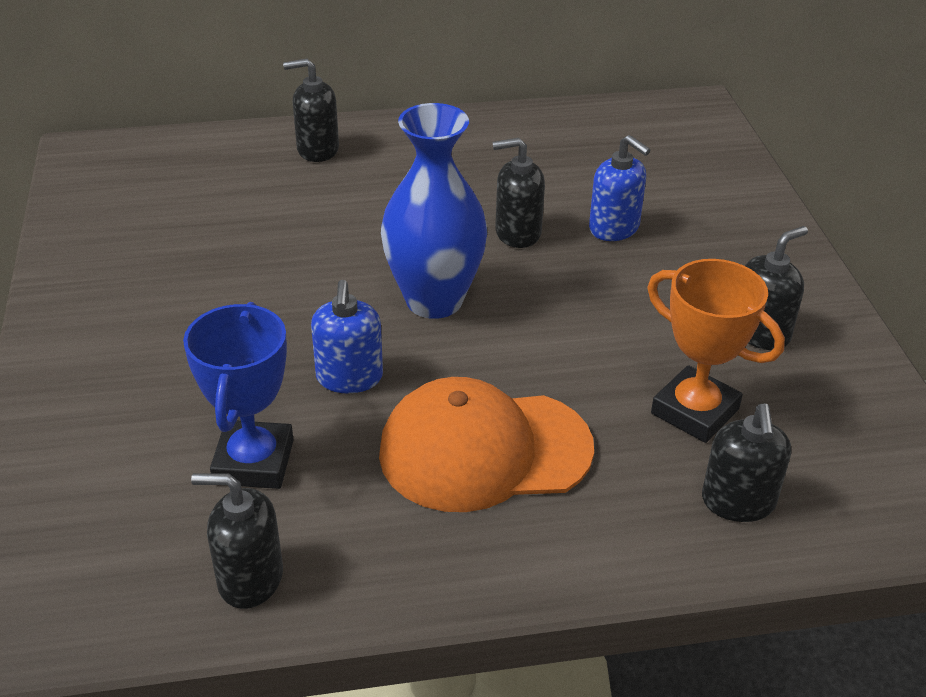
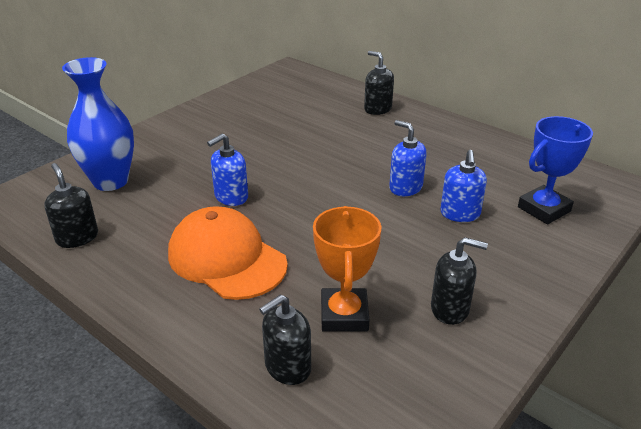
camera: 50 degrees right, 5 degrees down
(253, 462) = (148, 202): blue trophy -> blue trophy (544, 209)
(434, 300) = (316, 191): blue vase -> blue vase (110, 181)
(517, 233) = (405, 188): black soap dispenser -> blue soap dispenser

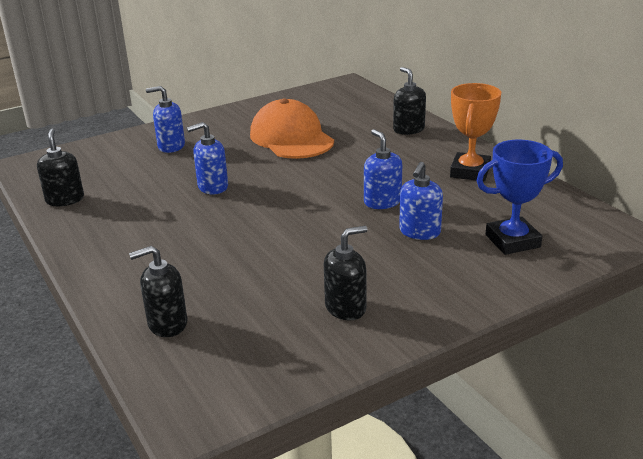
camera: 20 degrees right, 5 degrees down
(110, 181) = (119, 160): blue vase -> none
(157, 157) = (171, 146): none -> blue soap dispenser
(226, 259) = (174, 234): orange cap -> orange cap (291, 138)
(344, 315) = (244, 295): orange trophy -> orange trophy (470, 172)
(450, 309) = (346, 308): black soap dispenser -> black soap dispenser turned 60 degrees counterclockwise

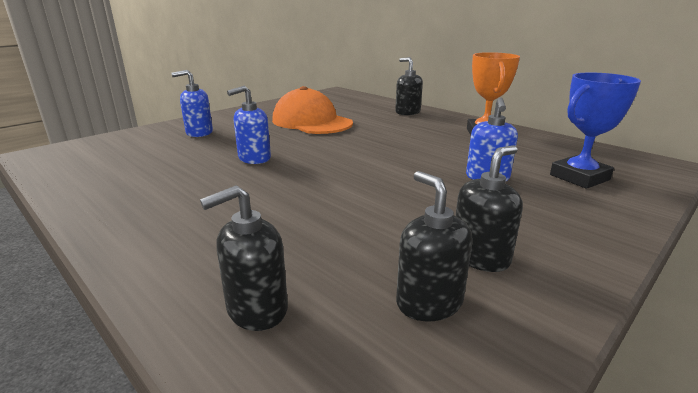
camera: 15 degrees left, 5 degrees down
(65, 199) = (86, 180): black soap dispenser -> black soap dispenser (429, 302)
(382, 202) = (429, 158): blue soap dispenser -> none

